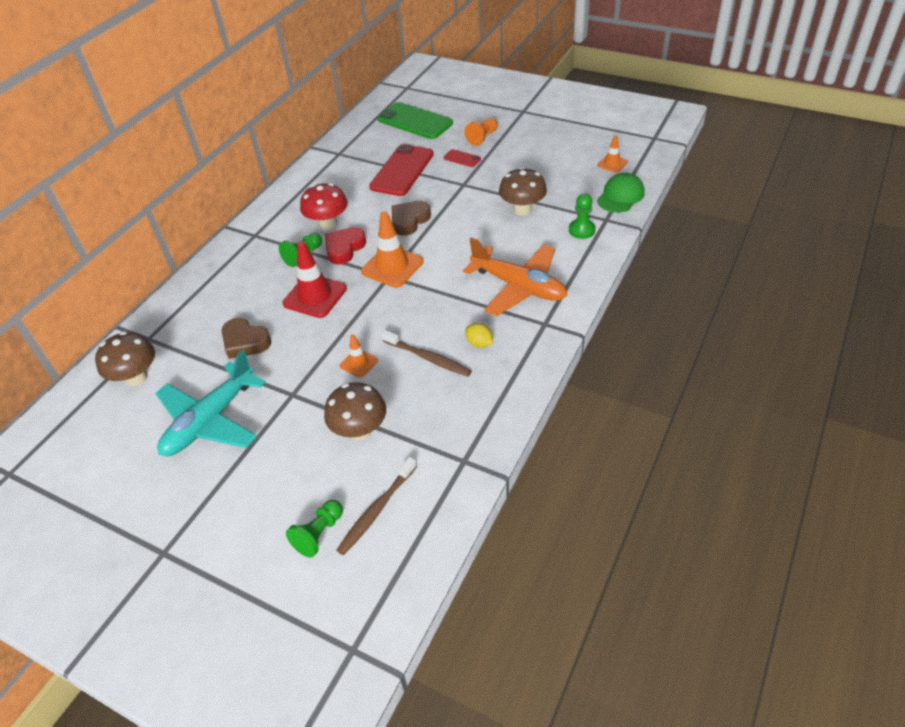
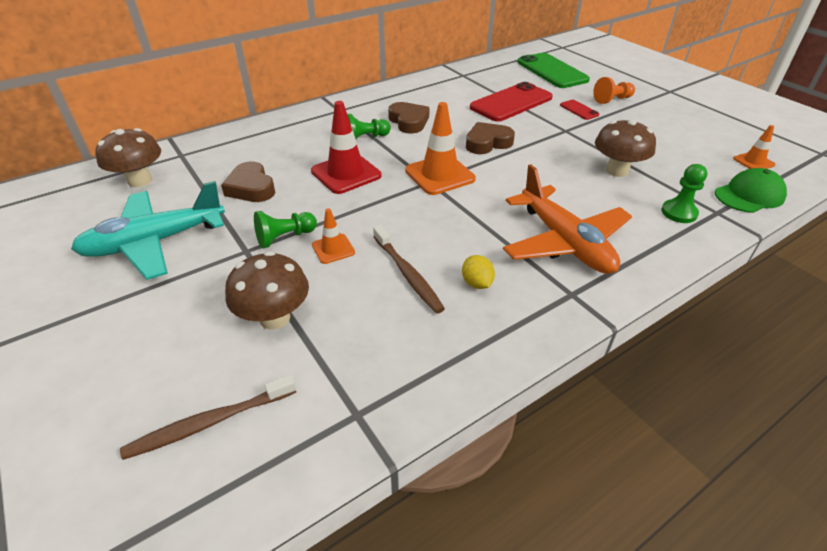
camera: 25 degrees right, 5 degrees down
(319, 534) = (128, 416): green pawn -> green pawn (285, 237)
(328, 224) = (409, 121): red mushroom -> brown heart
(344, 248) = (407, 145): red heart -> none

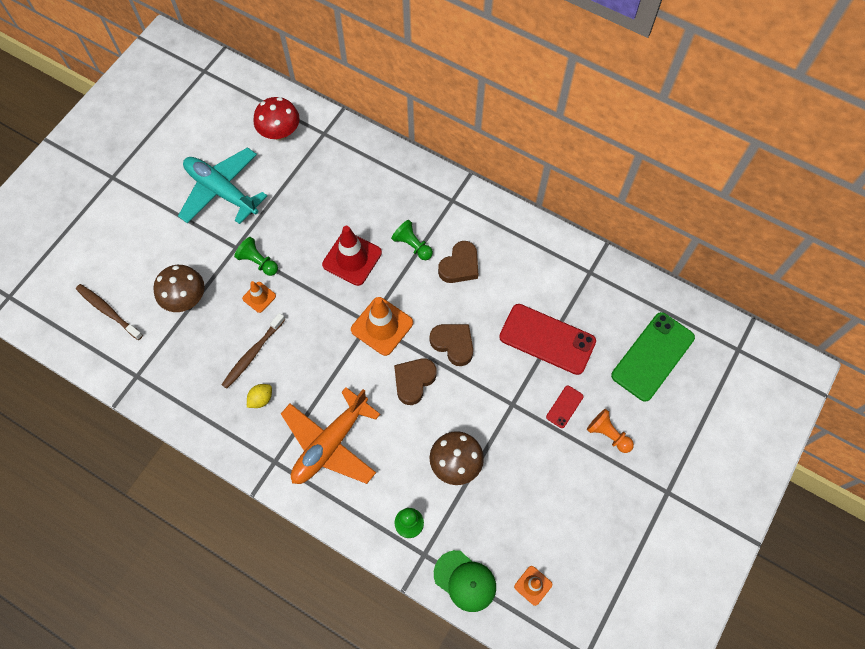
camera: 65 degrees right, 25 degrees up
(140, 181) = (280, 133): brown mushroom -> red mushroom
(251, 188) = (304, 207): brown heart -> brown heart (414, 381)

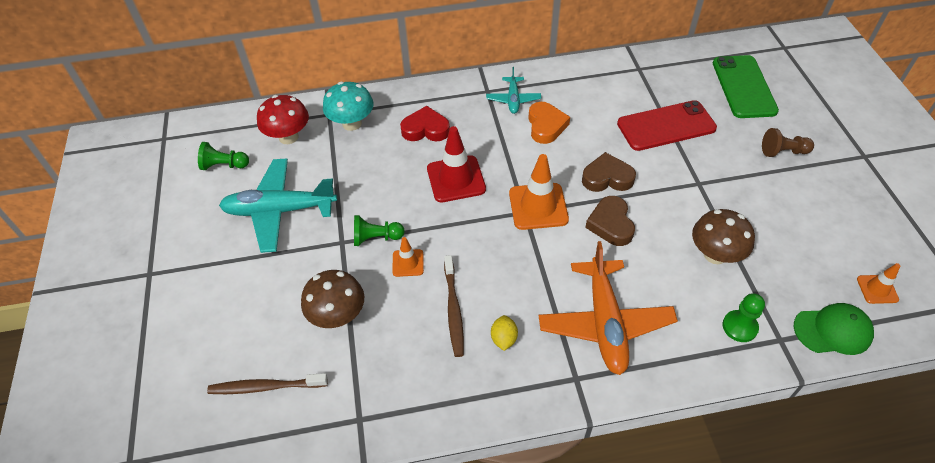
camera: 40 degrees left, 15 degrees down
(330, 154) = (352, 123): none -> turquoise mushroom
(374, 200) = (425, 129): none -> red heart
(412, 245) = (493, 138): green pawn -> green pawn (224, 165)
(460, 266) = (546, 126): brown heart -> orange heart
(462, 223) = (513, 99): none -> turquoise plane
(564, 406) = (734, 157): red phone -> none
(608, 434) = (783, 152): orange pawn -> brown pawn

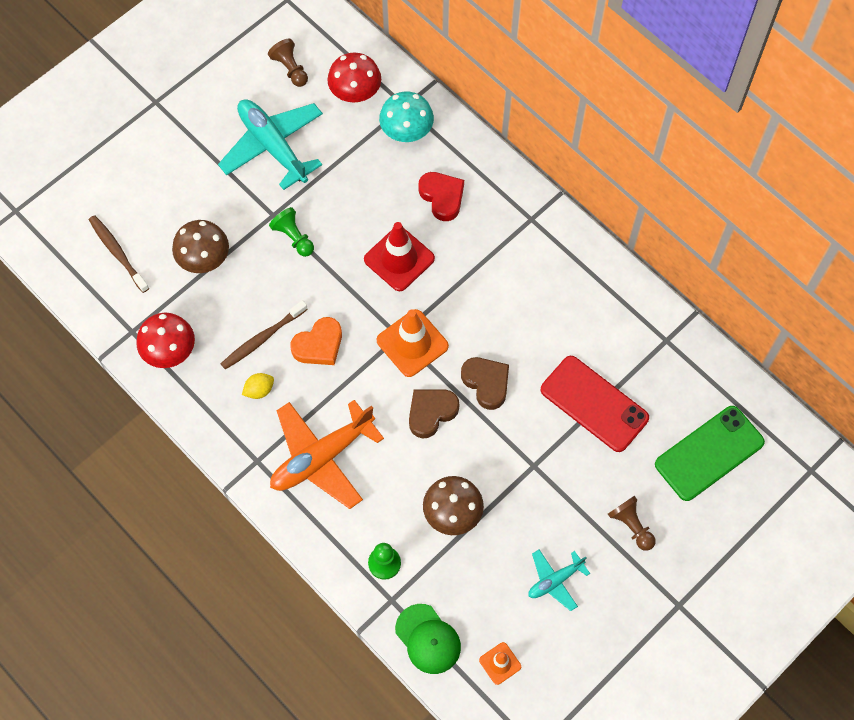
camera: 55 degrees right, 15 degrees up
(224, 165) = (290, 69): green pawn -> brown pawn
(408, 263) = (285, 277): orange traffic cone -> none
(408, 395) = (170, 352): none -> red mushroom
(513, 99) = (535, 248): turquoise plane -> turquoise plane (555, 581)
(546, 126) = (519, 296): orange heart -> orange heart (319, 345)

